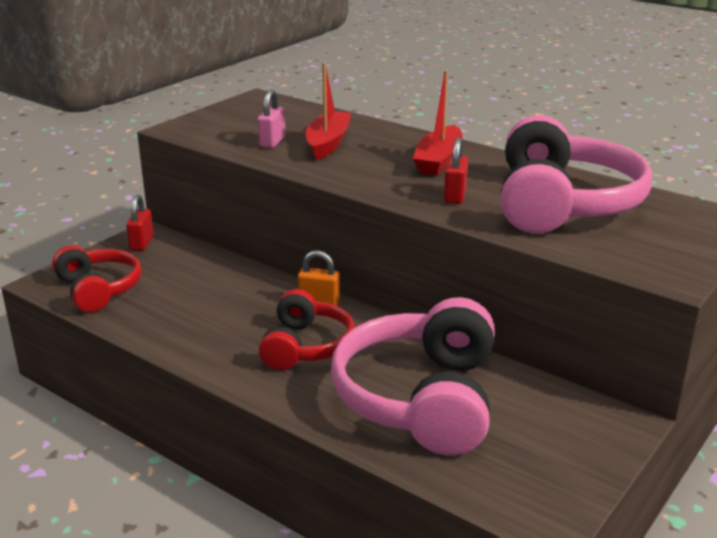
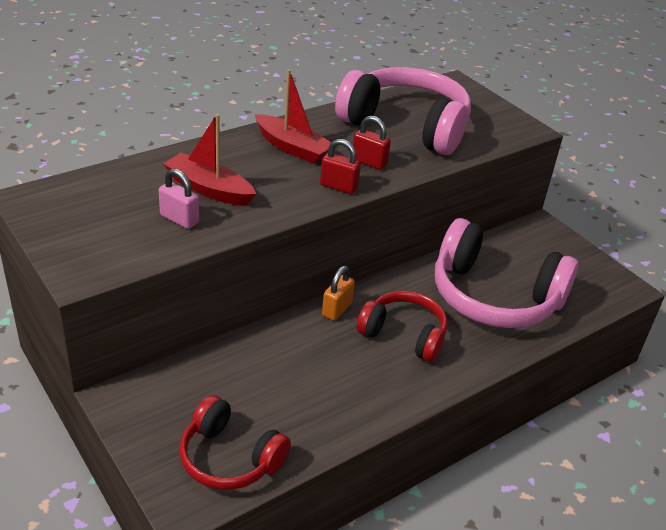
camera: 75 degrees left, 10 degrees up
(98, 289) = (230, 458): red headphones -> red headphones turned 135 degrees counterclockwise
(142, 243) = (139, 406): red padlock -> red padlock (339, 186)

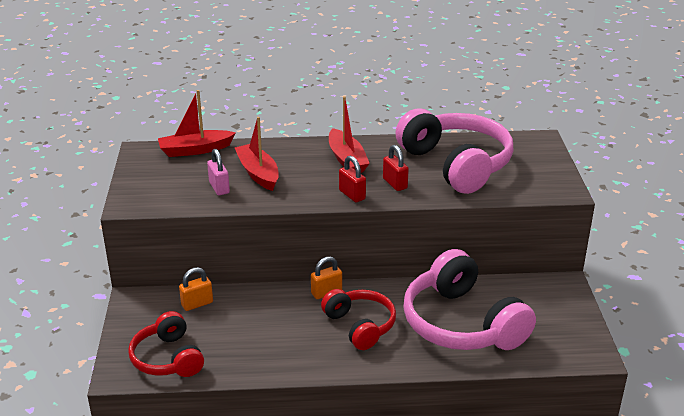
camera: 35 degrees right, 5 degrees down
(101, 179) = (195, 150): none -> red boat
(204, 375) = (197, 304): none -> orange padlock

